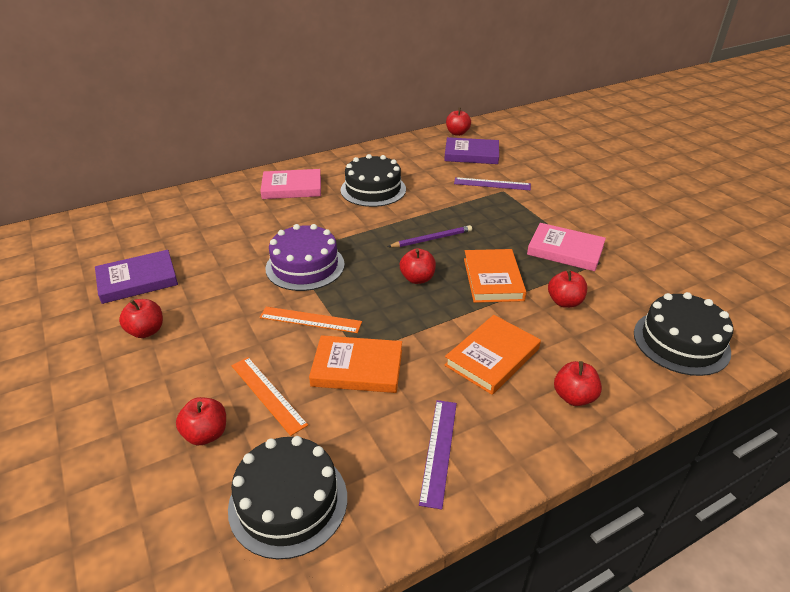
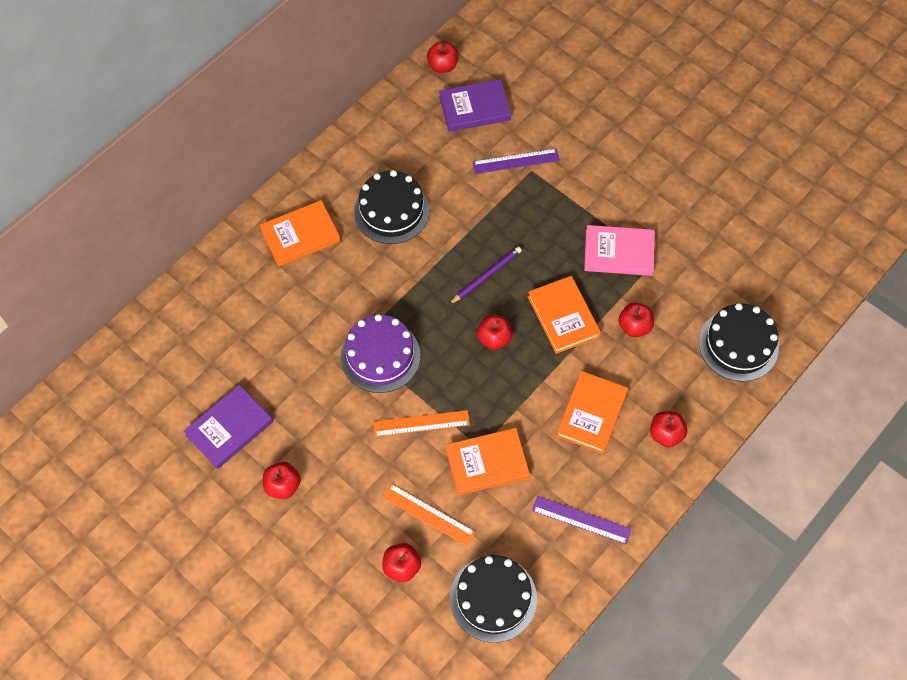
camera: 20 degrees left, 25 degrees up
(292, 188) = (300, 235): pink book -> orange book
(439, 450) = (581, 519): purple ruler -> purple ruler turned 60 degrees counterclockwise

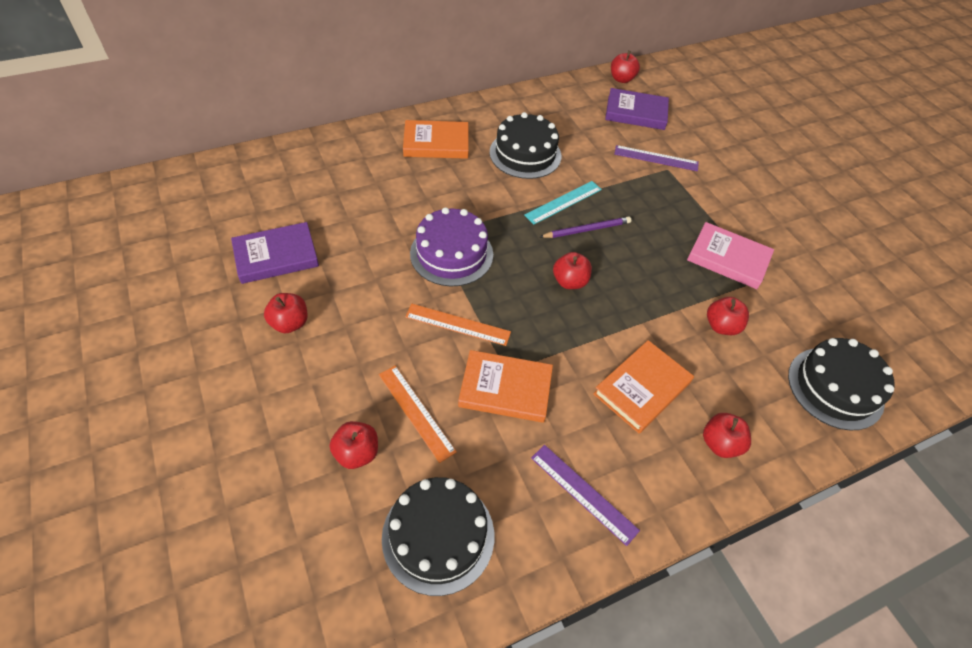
camera: 20 degrees right, 10 degrees down
(452, 254) = (563, 202): none -> turquoise ruler
(563, 316) = (648, 289): orange book -> none

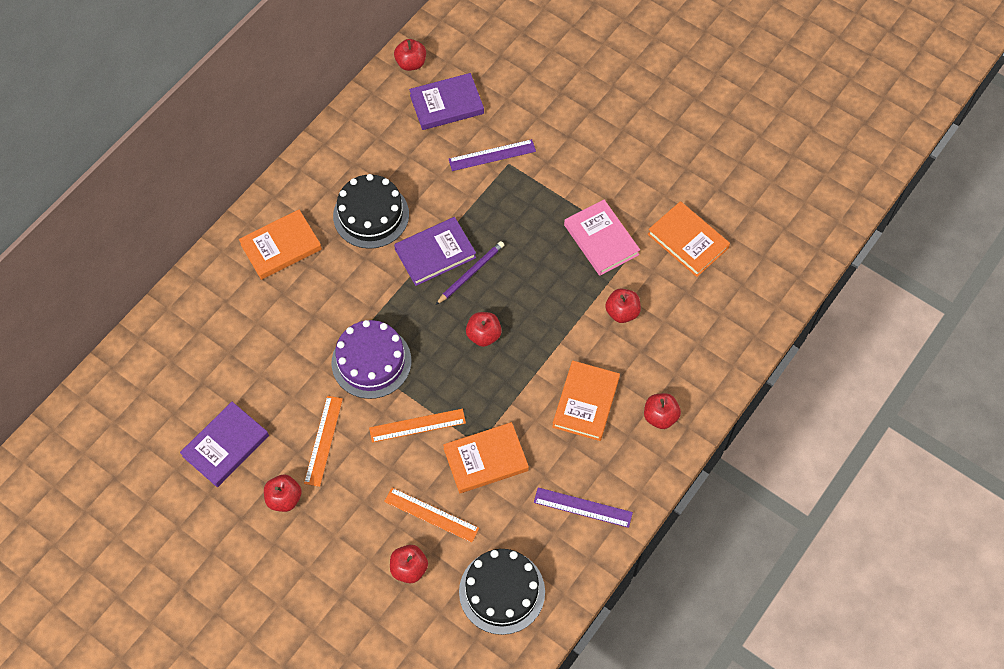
camera: 25 degrees left, 10 degrees up
(362, 294) = (323, 440): none -> orange ruler
(563, 202) = (435, 253): turquoise ruler -> purple book
(728, 258) = (601, 240): pink book -> pink book turned 60 degrees clockwise
(819, 297) = (687, 241): none -> orange book
(835, 387) = (726, 322): black cake -> none

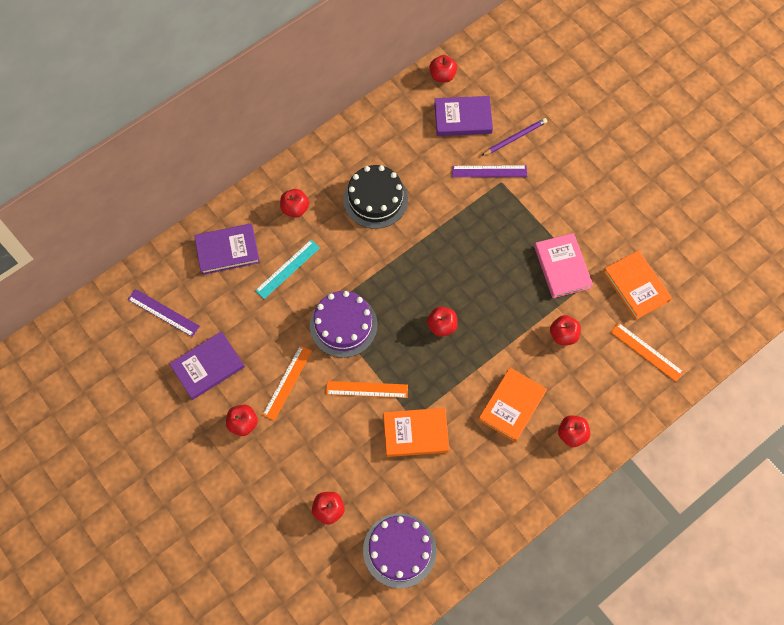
camera: 15 degrees right, 5 degrees up
(281, 247) = (295, 208): orange book -> red apple
(290, 315) = (287, 269): none -> turquoise ruler
(431, 515) = (358, 469): orange ruler -> orange ruler (646, 352)
(435, 253) = (420, 245): purple book -> purple book (227, 250)
(471, 273) = (445, 269): purple pencil -> purple pencil (515, 138)
(502, 591) = (399, 550): black cake -> purple cake
(583, 507) = (486, 496): purple ruler -> purple ruler (163, 312)

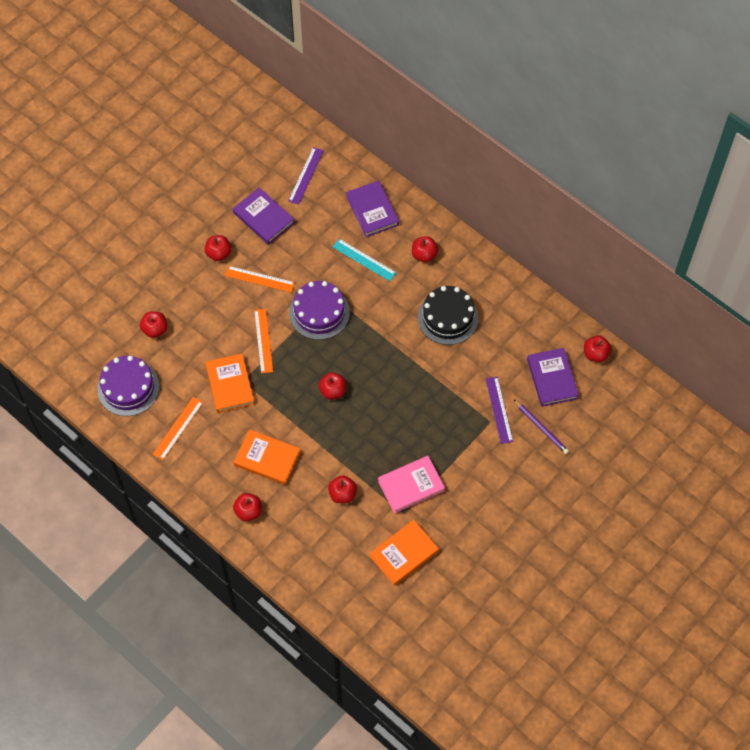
camera: 80 degrees right, 5 degrees down
(646, 352) = (338, 569): orange ruler -> orange ruler (178, 428)

